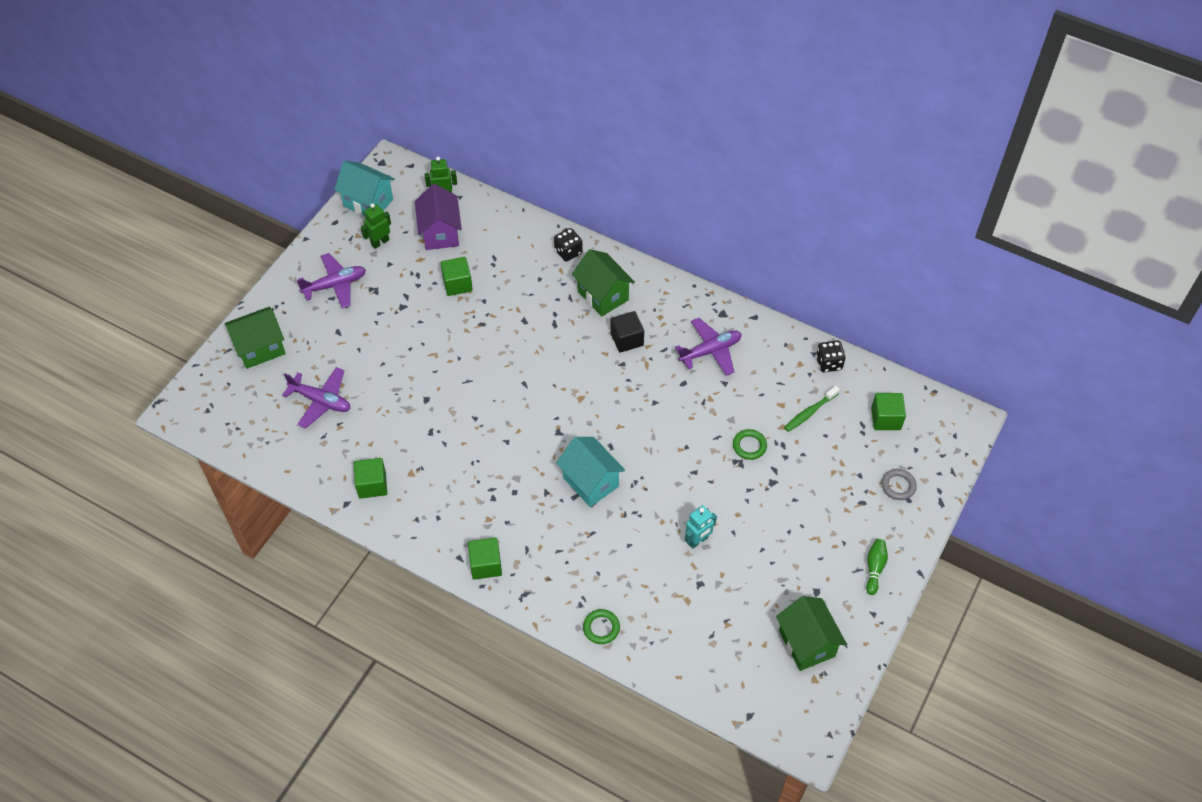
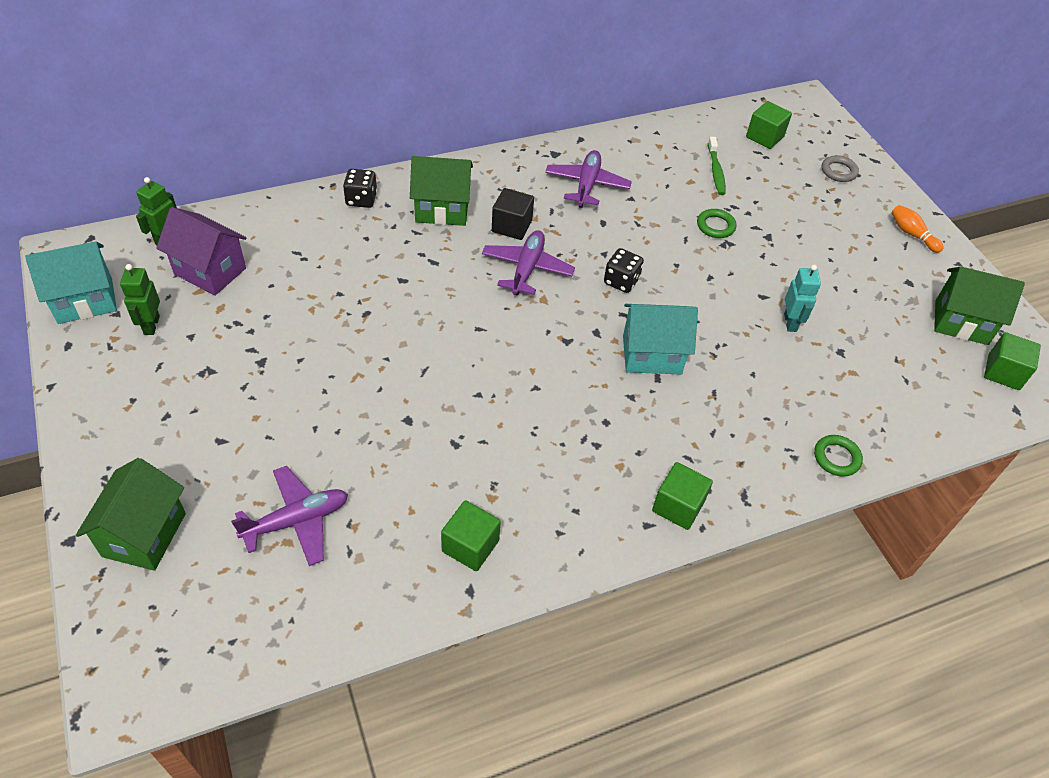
camera: 55 degrees left, 5 degrees down
(335, 285) = (153, 401): purple plane -> purple plane (527, 269)
(457, 284) = (292, 299): green cube -> green cube (1003, 372)
(829, 363) = (676, 130): black dice -> black dice (621, 281)
(874, 568) = (912, 234): green bowling pin -> orange bowling pin

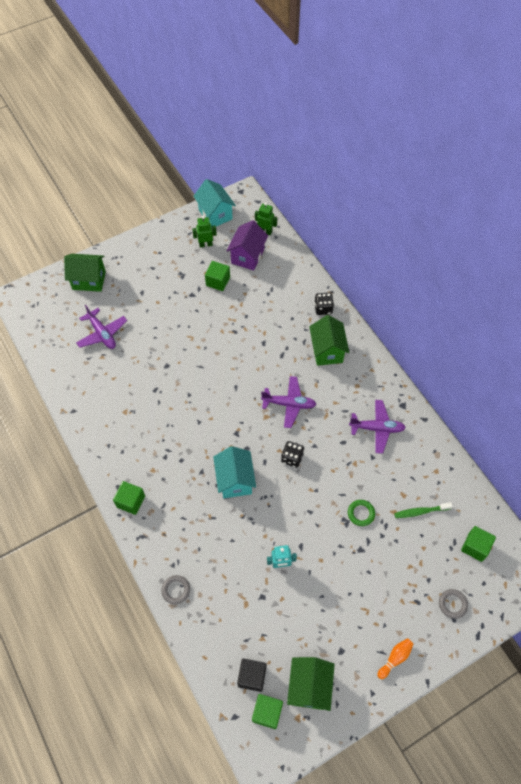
camera: 85 degrees right, 10 degrees up
(470, 546) = (96, 407): green cube -> green cube (218, 281)
(512, 226) = (324, 390): black cube -> black cube (252, 676)
(836, 458) = (176, 590): green ring -> grey ring

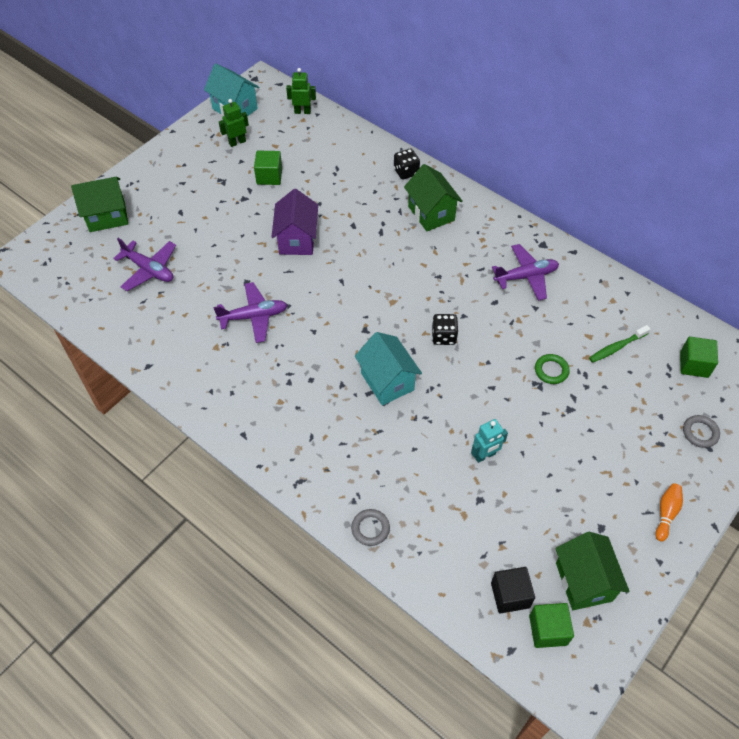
camera: 20 degrees left, 5 degrees down
(131, 501) = (268, 446): green cube -> none
(247, 256) = (293, 141): purple house -> purple house (297, 240)
(289, 404) = (413, 281): purple plane -> purple plane (254, 316)

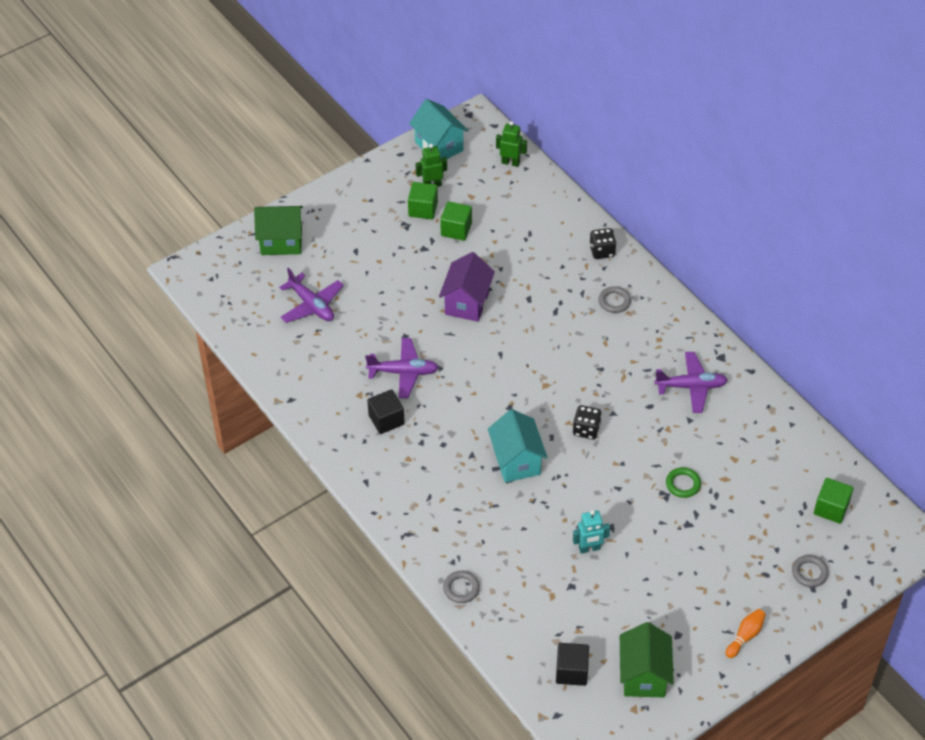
camera: 15 degrees right, 5 degrees down
(248, 367) = (386, 420): none -> black cube
(431, 213) = (614, 301): green house -> grey ring
(548, 630) = (596, 707): green cube -> green cube (423, 209)
(616, 347) = (758, 475): green toothbrush -> none

